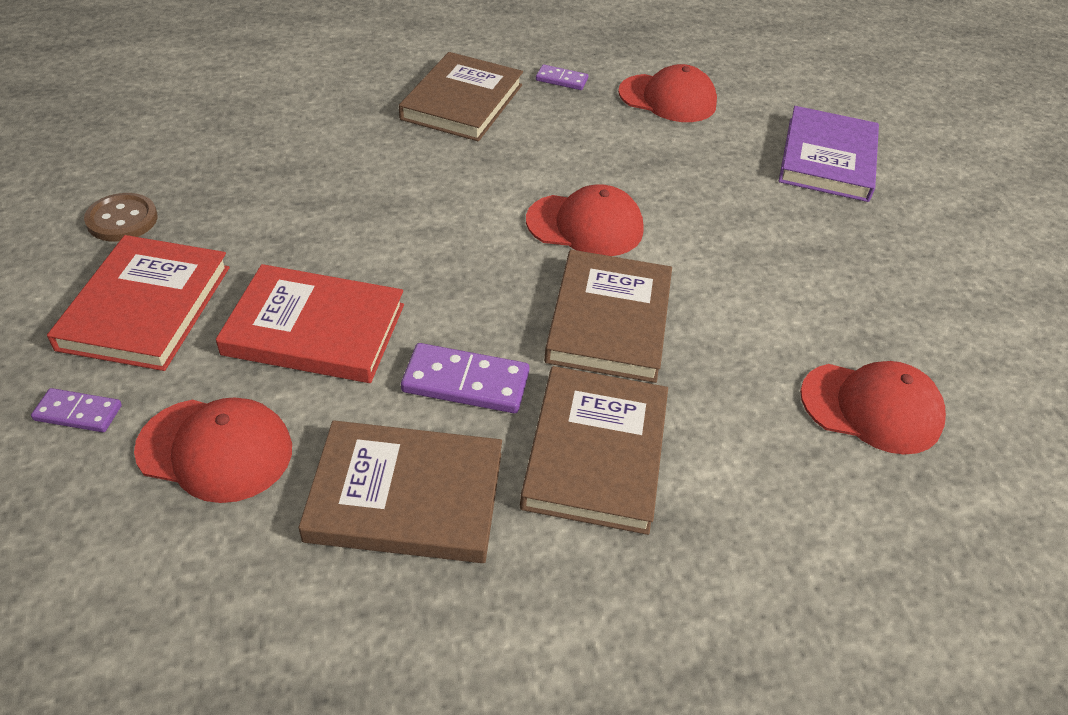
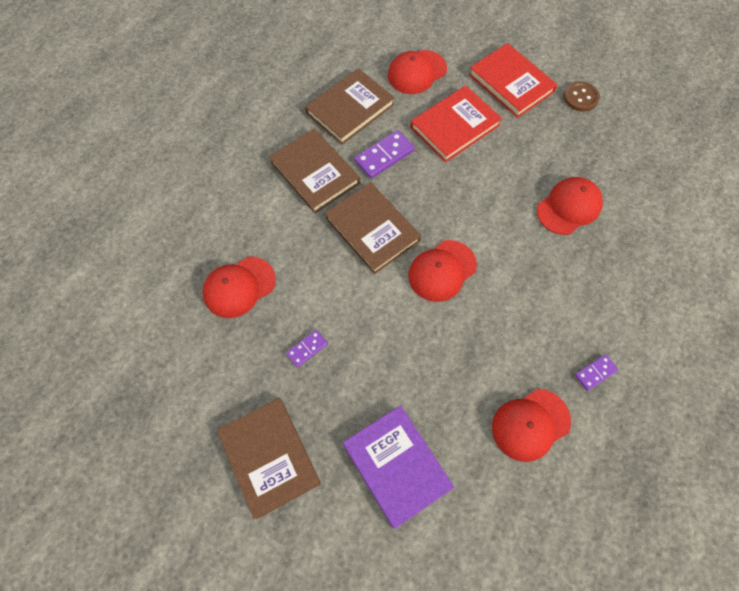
camera: 135 degrees right, 20 degrees up
(78, 413) = (466, 46): purple domino -> purple domino (307, 349)
(361, 161) = (569, 207): none -> red cap
(462, 102) = (601, 294): brown book -> brown book (269, 457)

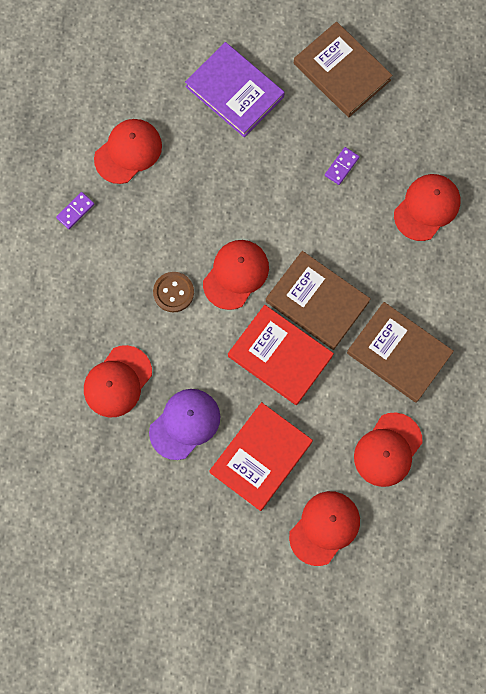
camera: 165 degrees right, 10 degrees up
(350, 109) = (388, 450): brown book -> red cap
(384, 156) = (330, 394): purple domino -> none
(511, 83) = (206, 541): red book -> red book (280, 356)
(514, 162) = (185, 424): none -> purple cap
(580, 97) = (119, 540): brown button -> brown button (173, 292)

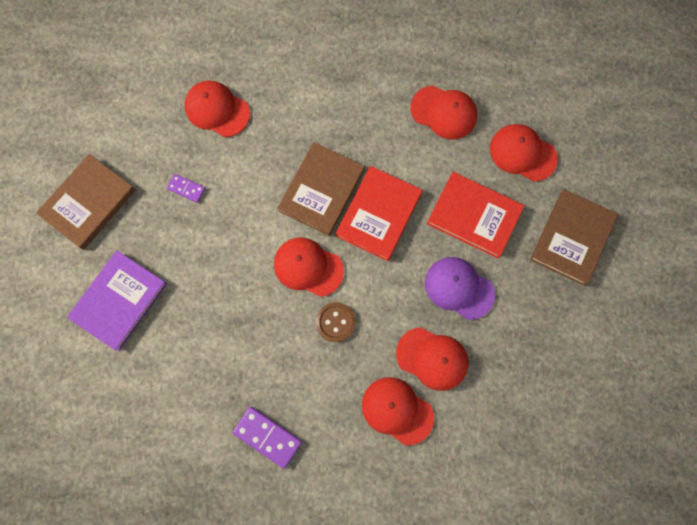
camera: 100 degrees left, 0 degrees up
(75, 211) = (267, 437): purple domino -> purple domino, size x1.67
(128, 152) = (196, 395): red cap -> red cap (397, 410)
(399, 353) = (356, 115): brown book -> brown book (572, 238)

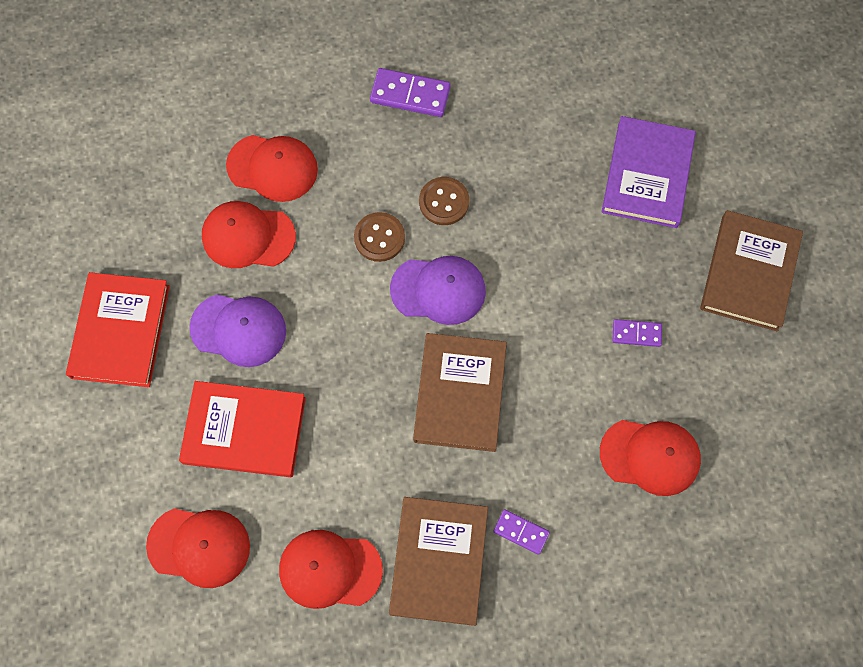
camera: 160 degrees right, 5 degrees down
(277, 334) = (444, 202): none -> brown button
(308, 267) = (438, 290): red cap -> purple cap
(318, 94) = (521, 532): none -> purple domino
(378, 214) = (373, 388): red book -> red book (121, 331)
(572, 238) = (104, 446): brown book -> brown book (439, 561)

